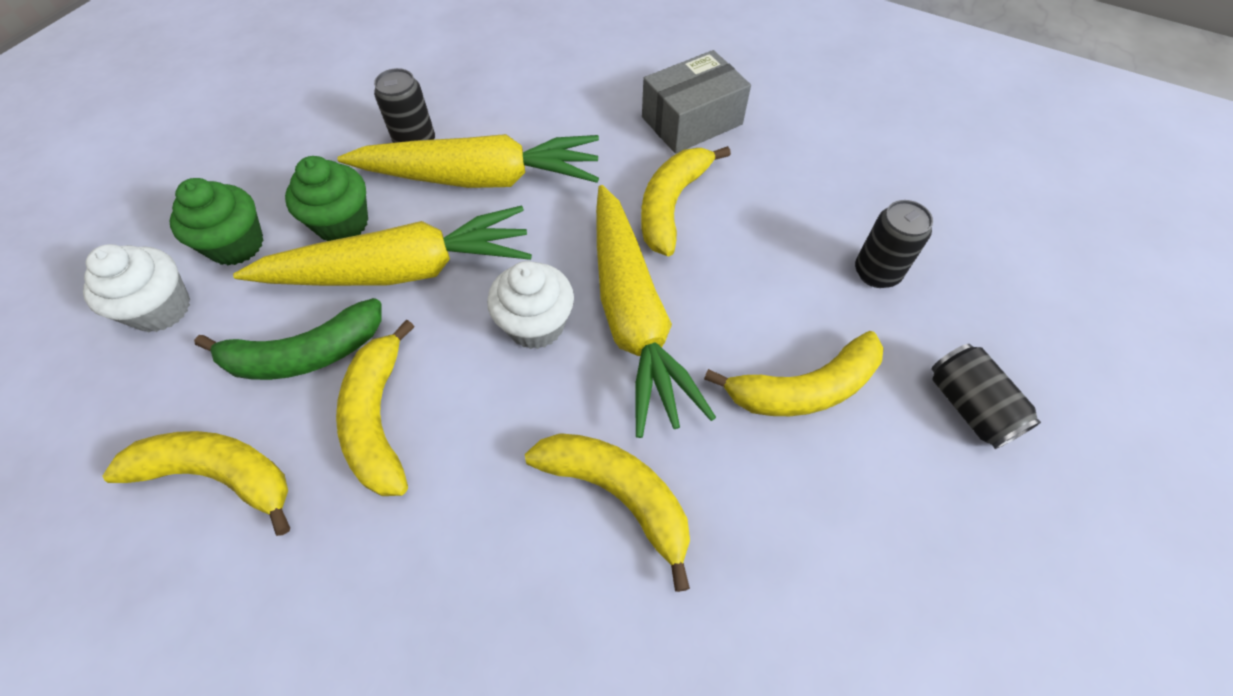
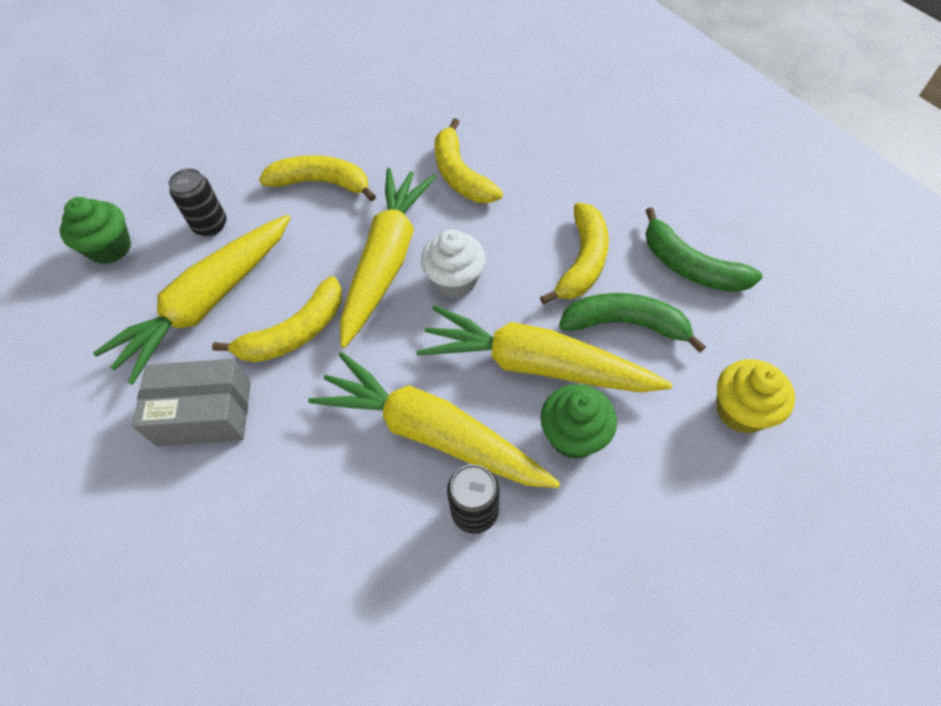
camera: 150 degrees left, 0 degrees up
(161, 309) = (741, 411): white cupcake -> yellow cupcake
(219, 475) = (690, 266): yellow banana -> green banana
(236, 245) = (674, 453): green cupcake -> green cupcake (110, 248)
(784, 197) = (208, 303): none -> yellow carrot
(969, 407) = (247, 144): black can -> none

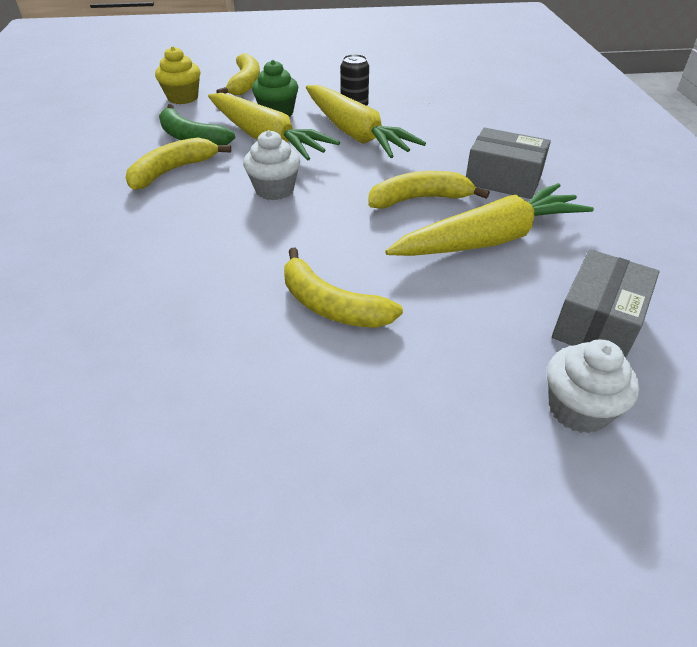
camera: 155 degrees left, 15 degrees down
(110, 248) = (597, 323): green cupcake -> grey box
(131, 178) = (578, 409): none -> white cupcake
(210, 225) = (474, 306): black can -> none
(387, 260) = (315, 218): yellow carrot -> none
(460, 175) = (188, 260): yellow banana -> yellow banana (245, 83)
(690, 266) = (111, 147): green banana -> none

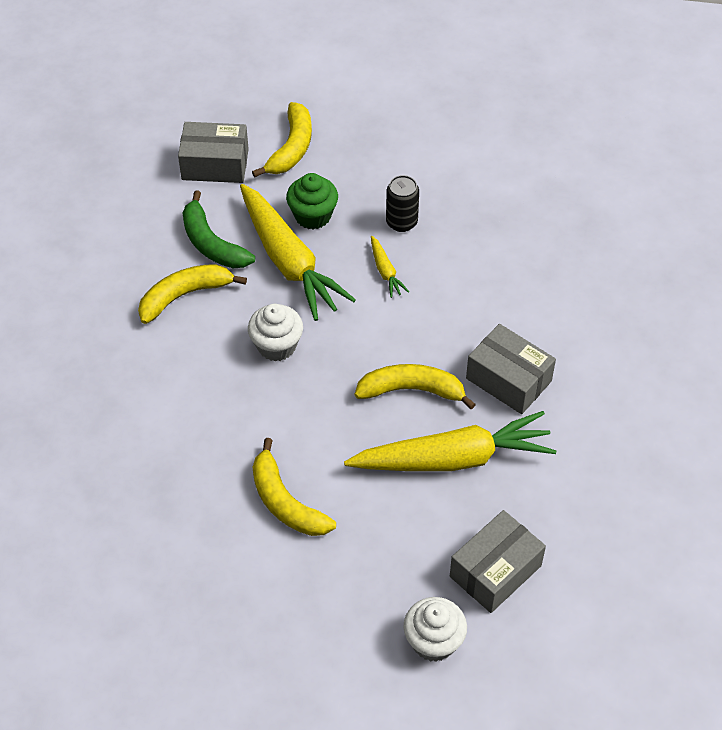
camera: 15 degrees right, 10 degrees up
(183, 98) = (215, 164): yellow cupcake -> grey box
(355, 133) = (385, 271): yellow carrot -> yellow carrot, size x0.42

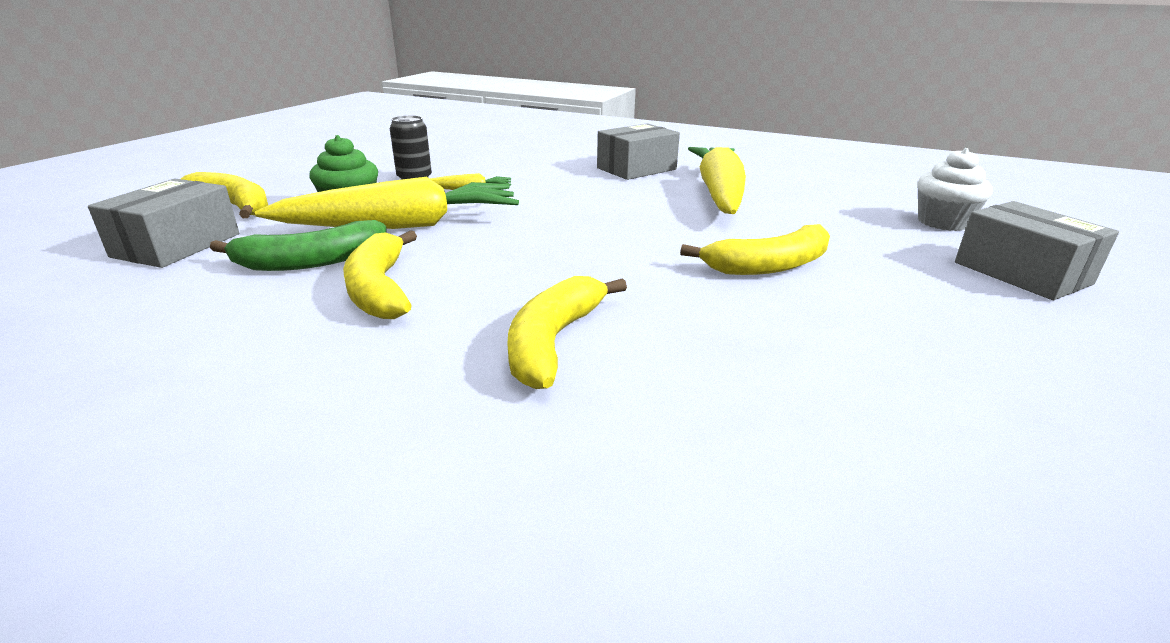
camera: 75 degrees left, 25 degrees down
(276, 346) = (524, 245): white cupcake -> none
(412, 390) = (629, 197): yellow banana -> yellow banana (553, 341)
(495, 571) = (849, 194): grey box -> grey box (1021, 273)

